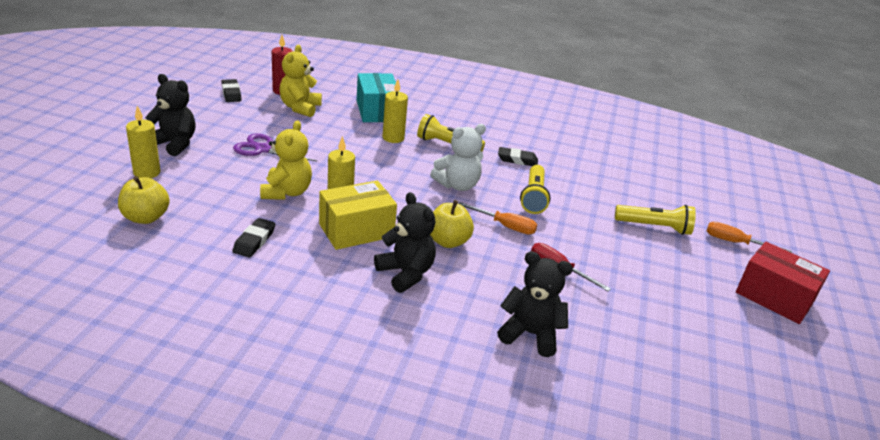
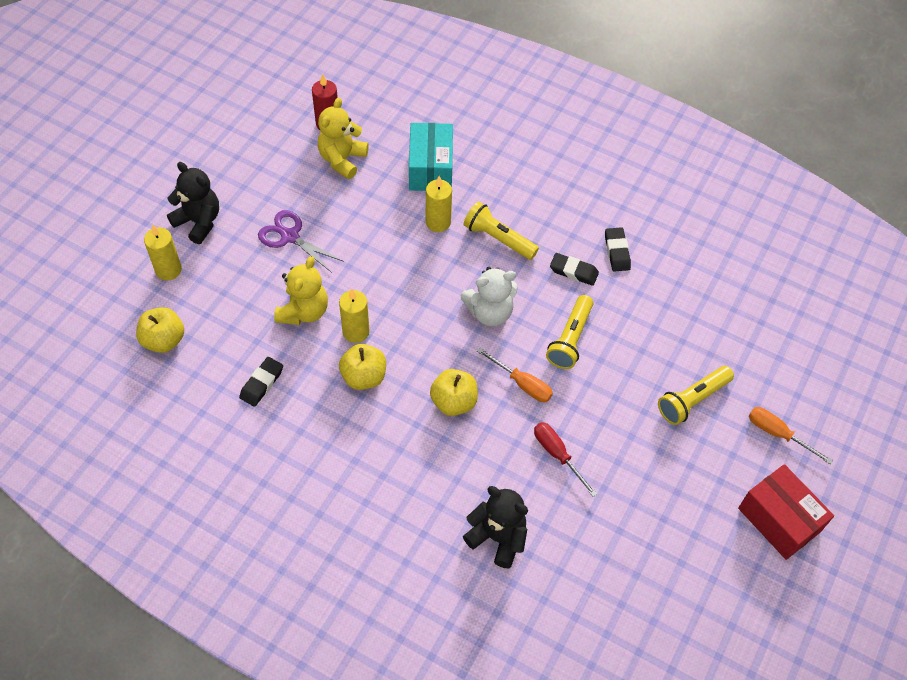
camera: 15 degrees right, 25 degrees up
(231, 93) = (268, 128): black eraser -> black eraser (617, 251)
(356, 230) = (364, 377): yellow box -> yellow apple
(406, 273) = (399, 444): black teddy bear -> none
(654, 227) = (692, 400): yellow flashlight -> yellow flashlight turned 120 degrees clockwise

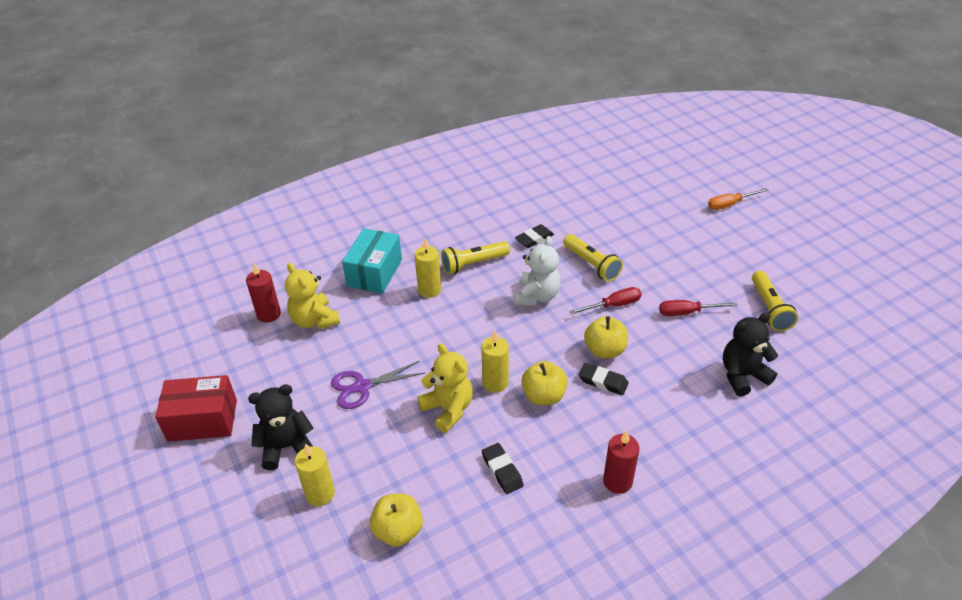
camera: 55 degrees left, 15 degrees down
(300, 477) = (617, 481): none -> red candle
(431, 168) = (375, 273): turquoise box -> turquoise box turned 75 degrees clockwise
(522, 384) = (613, 305): orange screwdriver -> red screwdriver
(617, 251) = (534, 212): black eraser -> black eraser (603, 382)
(692, 400) = (681, 229): yellow flashlight -> yellow flashlight (769, 308)
(779, 520) = (795, 231): red box -> red box (203, 420)

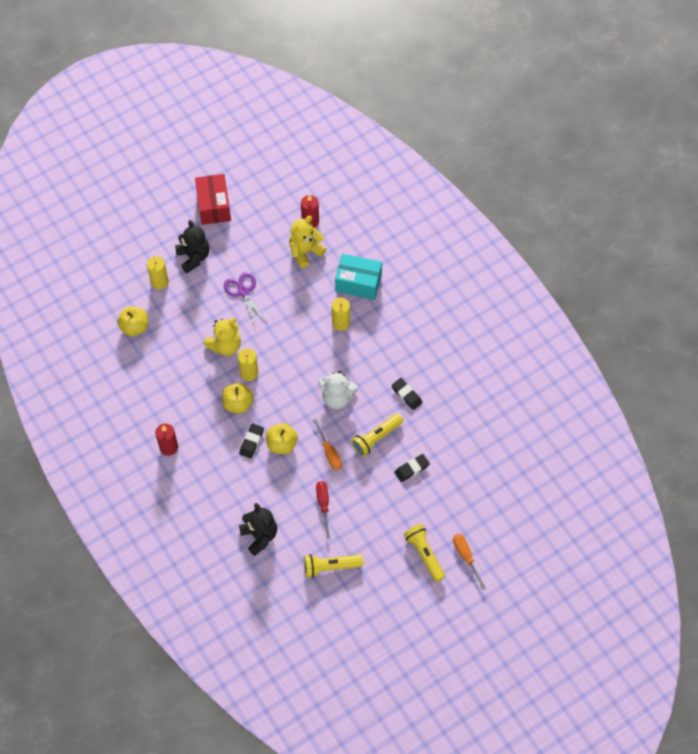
camera: 85 degrees right, 20 degrees up
(473, 264) = (372, 351): yellow flashlight -> yellow flashlight (424, 554)
(502, 470) = (176, 380): black eraser -> black eraser (412, 469)
(613, 305) = (329, 452): red screwdriver -> orange screwdriver

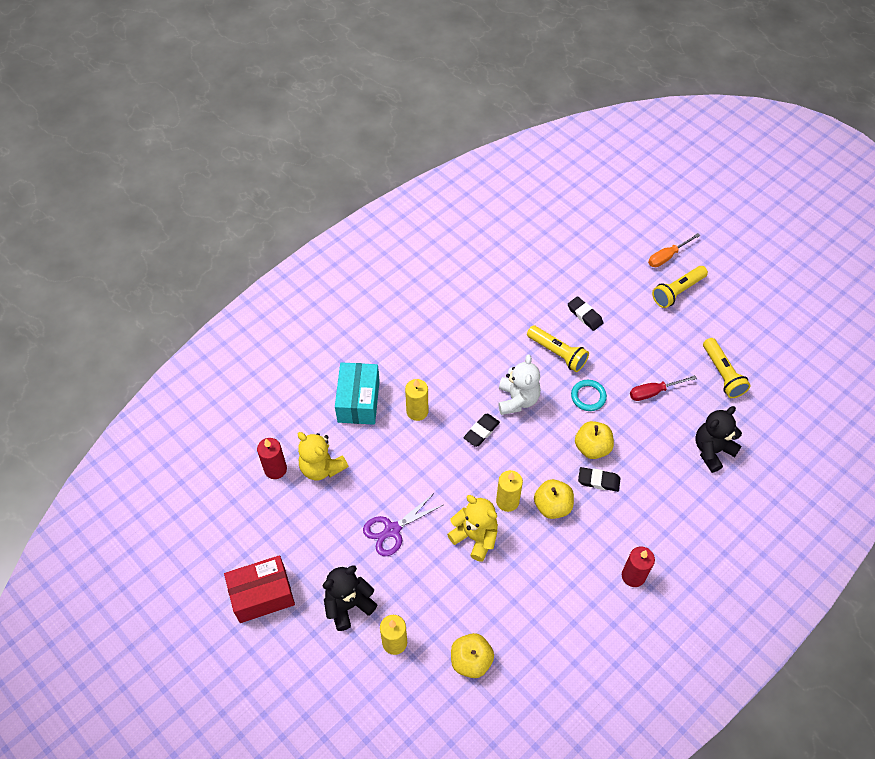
camera: 100 degrees left, 5 degrees down
(329, 452) = (588, 396): orange screwdriver -> turquoise ring
(406, 395) = (497, 332): black eraser -> black eraser (481, 431)

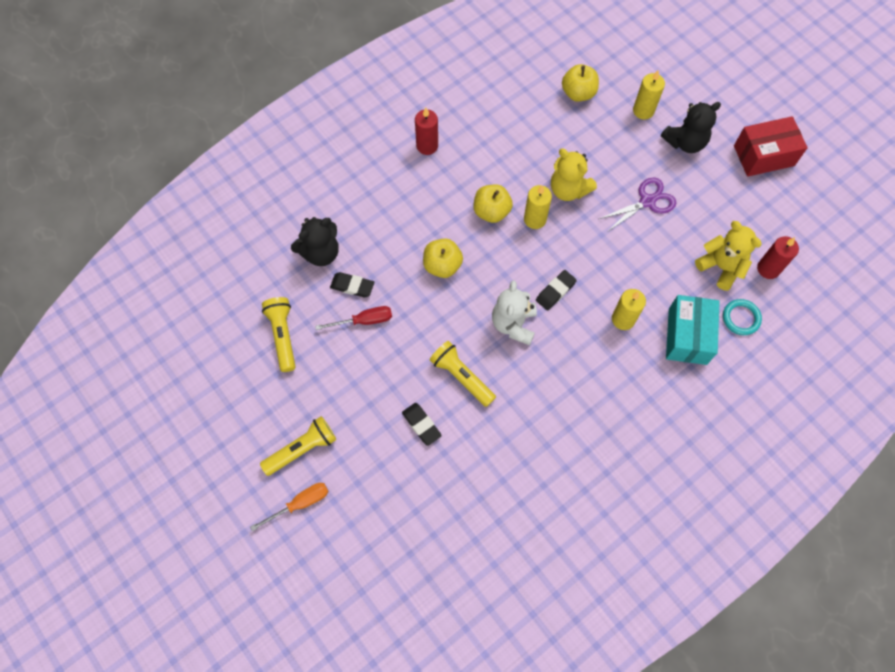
camera: 175 degrees left, 10 degrees up
(588, 396) = (436, 321): turquoise ring -> turquoise ring (741, 318)
(598, 481) = (442, 231): black eraser -> black eraser (352, 286)

